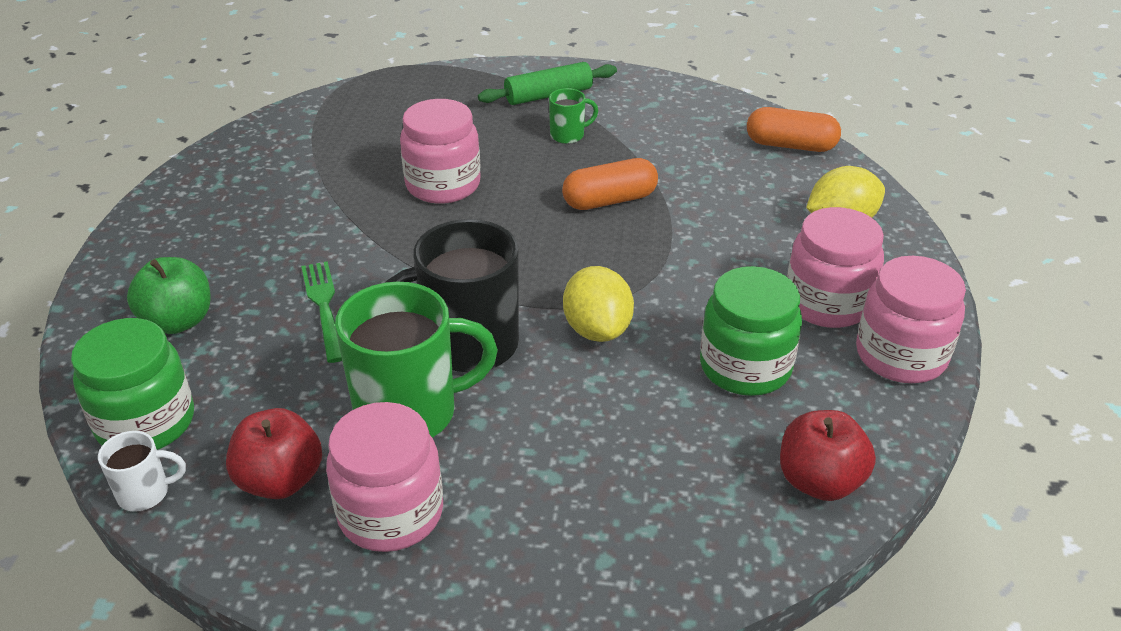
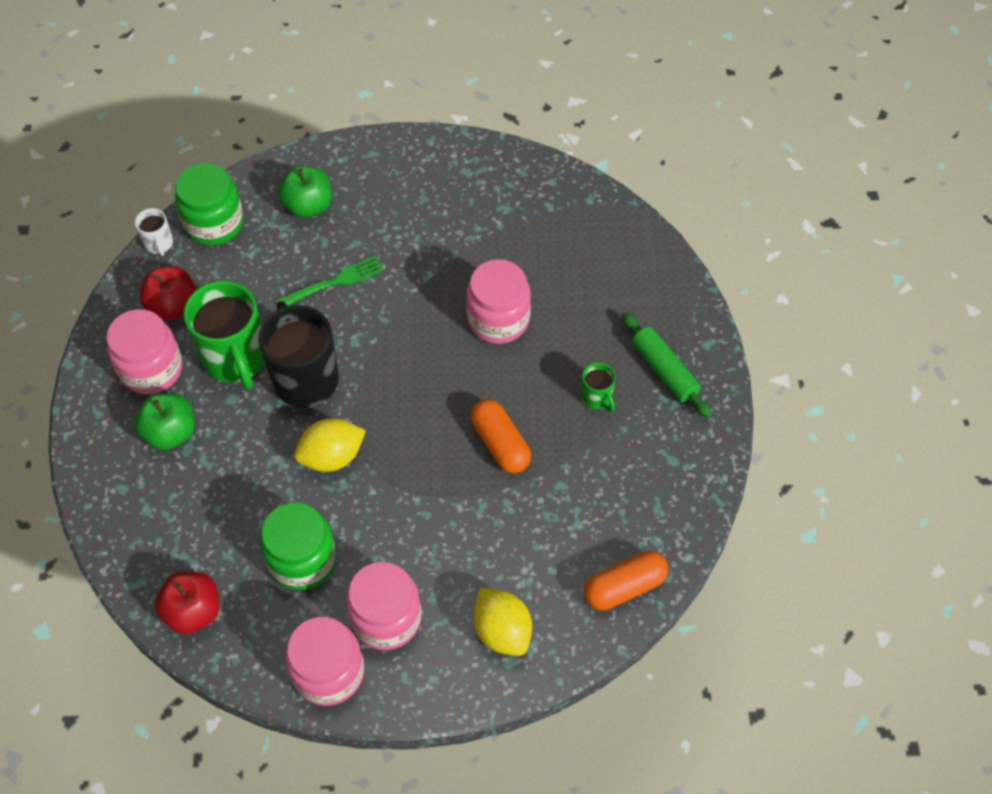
camera: 80 degrees right, 20 degrees up
(517, 494) = (170, 432): none -> green apple
(790, 145) = (624, 587): orange capsule -> orange capsule turned 60 degrees clockwise

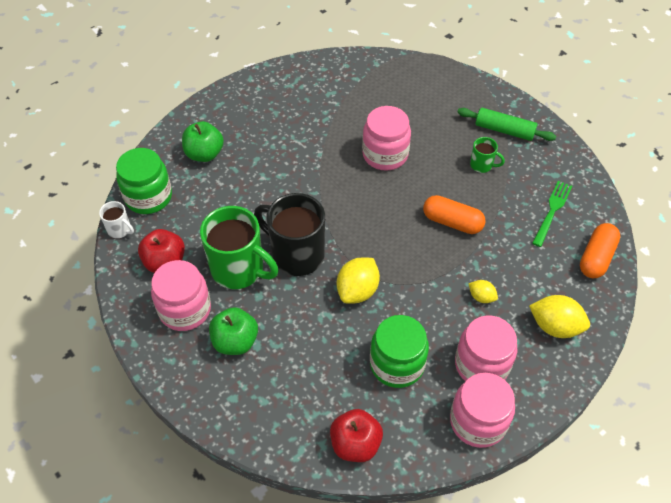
camera: 35 degrees left, 5 degrees down
(334, 282) = (263, 189): green fork -> green fork (552, 211)
(453, 547) = (481, 297): none -> yellow lemon

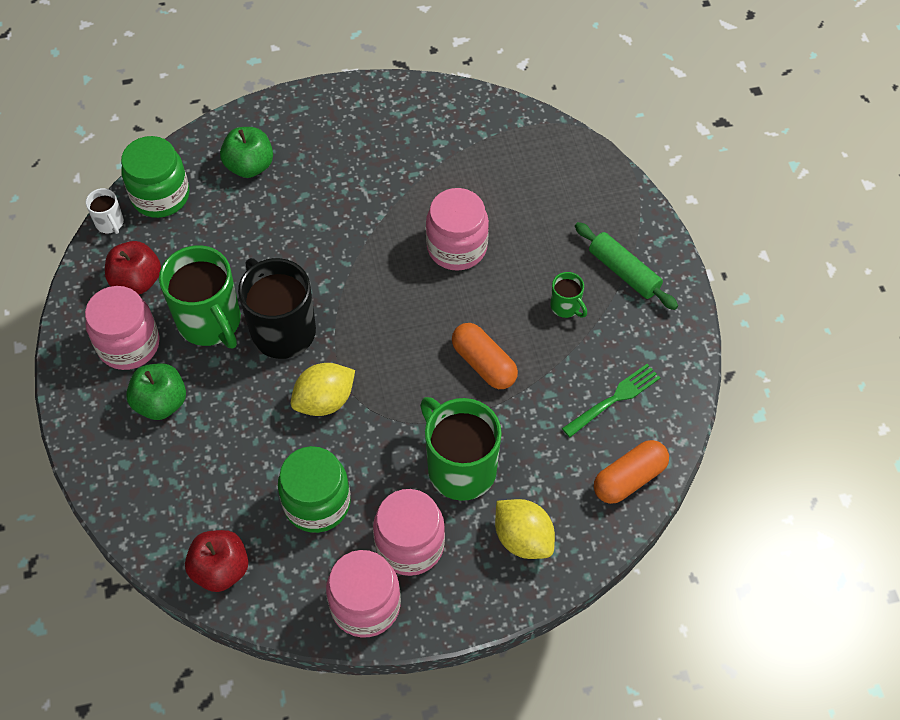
camera: 25 degrees right, 5 degrees up
(481, 297) = (460, 467): yellow lemon -> green mug

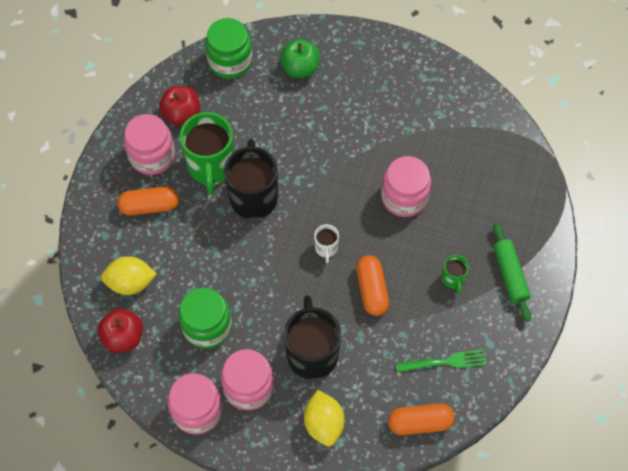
camera: 30 degrees right, 5 degrees up
(110, 223) = (187, 65): white mug -> white mug (326, 248)
(161, 403) = (149, 206): green apple -> orange capsule
(324, 401) = (252, 260): yellow lemon -> yellow lemon (130, 282)
(460, 467) = (312, 353): green mug -> black mug

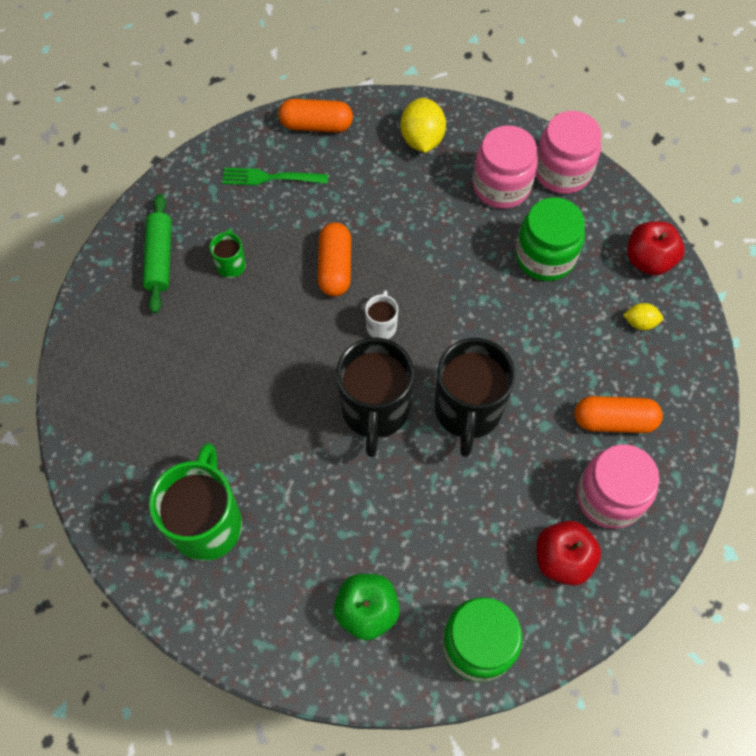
camera: 170 degrees left, 0 degrees up
(130, 282) = (640, 323): yellow lemon -> yellow lemon, size x0.55
(211, 167) = (523, 465): green mug -> green mug (207, 523)
(312, 353) = (422, 209): black mug -> black mug (375, 411)
(404, 197) = (262, 376): pink jar -> none

